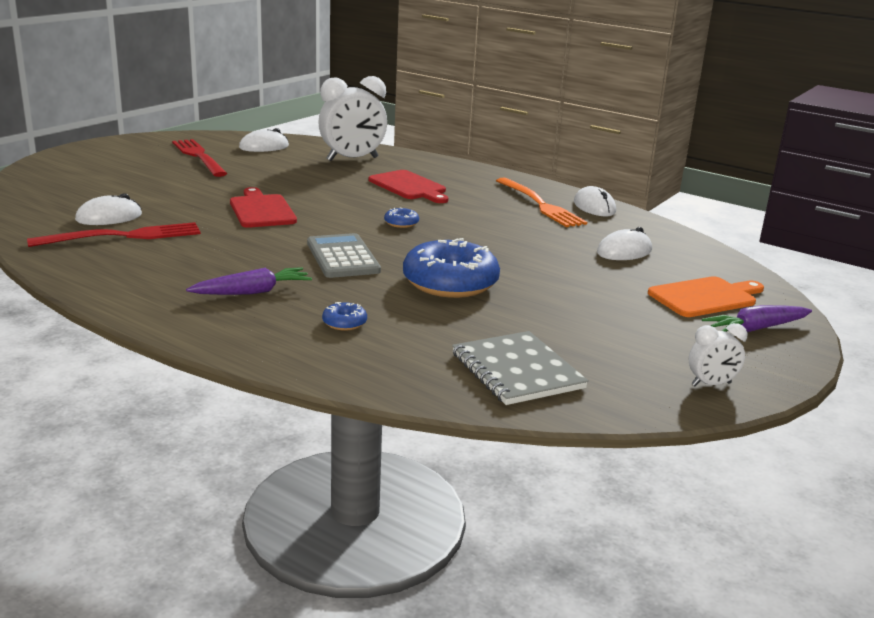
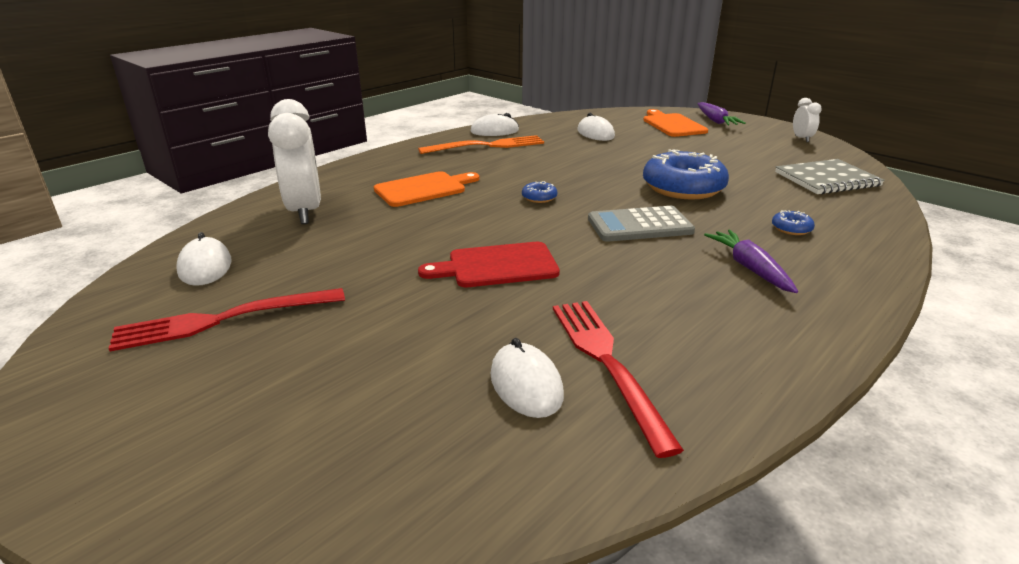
camera: 80 degrees left, 5 degrees up
(409, 186) = (423, 189): red cutting board -> orange cutting board

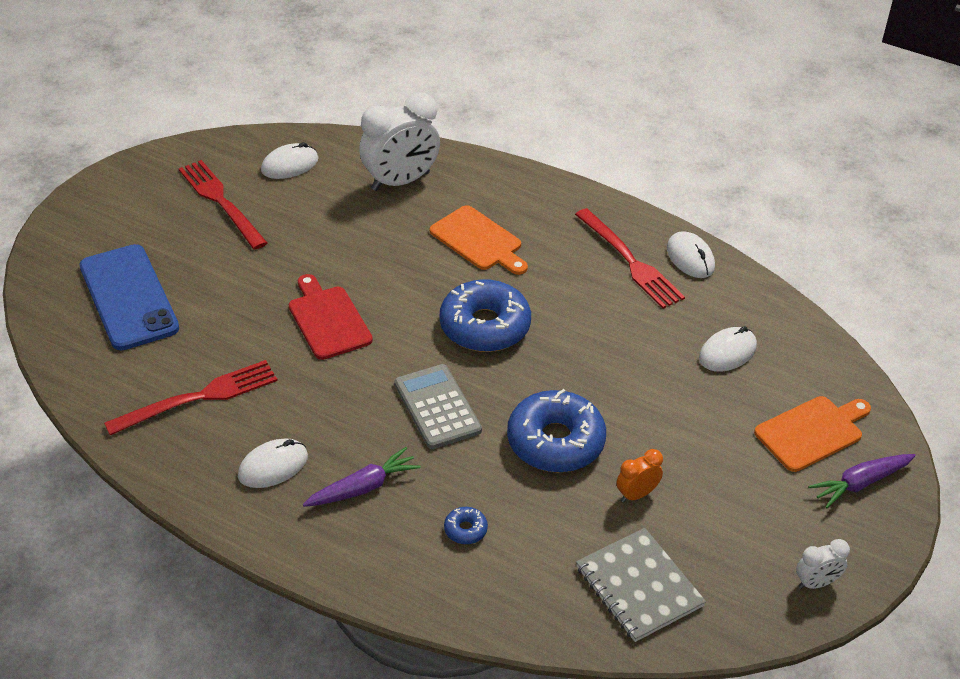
camera: 75 degrees right, 15 degrees up
(368, 419) = (128, 297): none -> blue phone
(488, 145) = (631, 262): orange fork -> red fork
(526, 384) = (169, 360): white mouse -> white mouse (273, 466)
(539, 197) = (485, 326): blue donut -> blue donut, size x2.39
(736, 170) = (636, 494): none -> orange clock

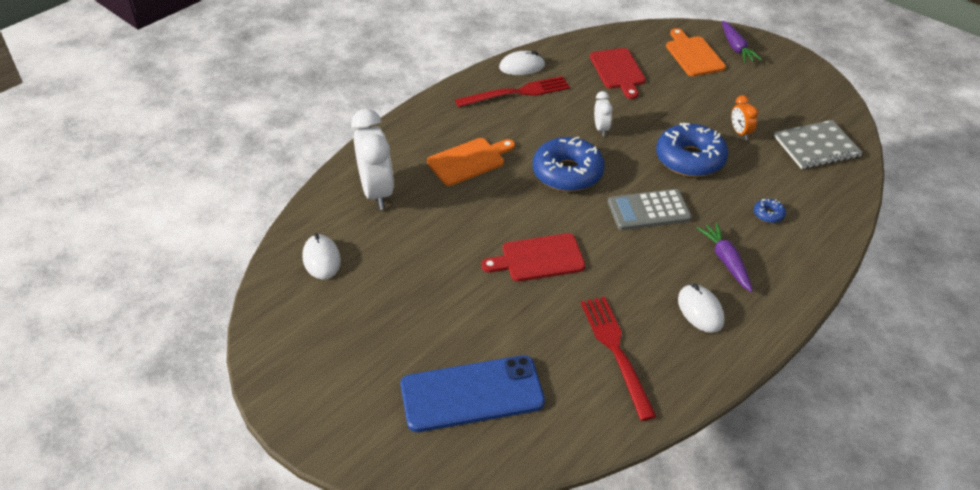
camera: 75 degrees left, 0 degrees up
(220, 201) = (354, 314): red fork -> none
(727, 352) = (618, 71): white mouse -> red cutting board
(816, 583) = (811, 80): white clock -> white clock (601, 129)

